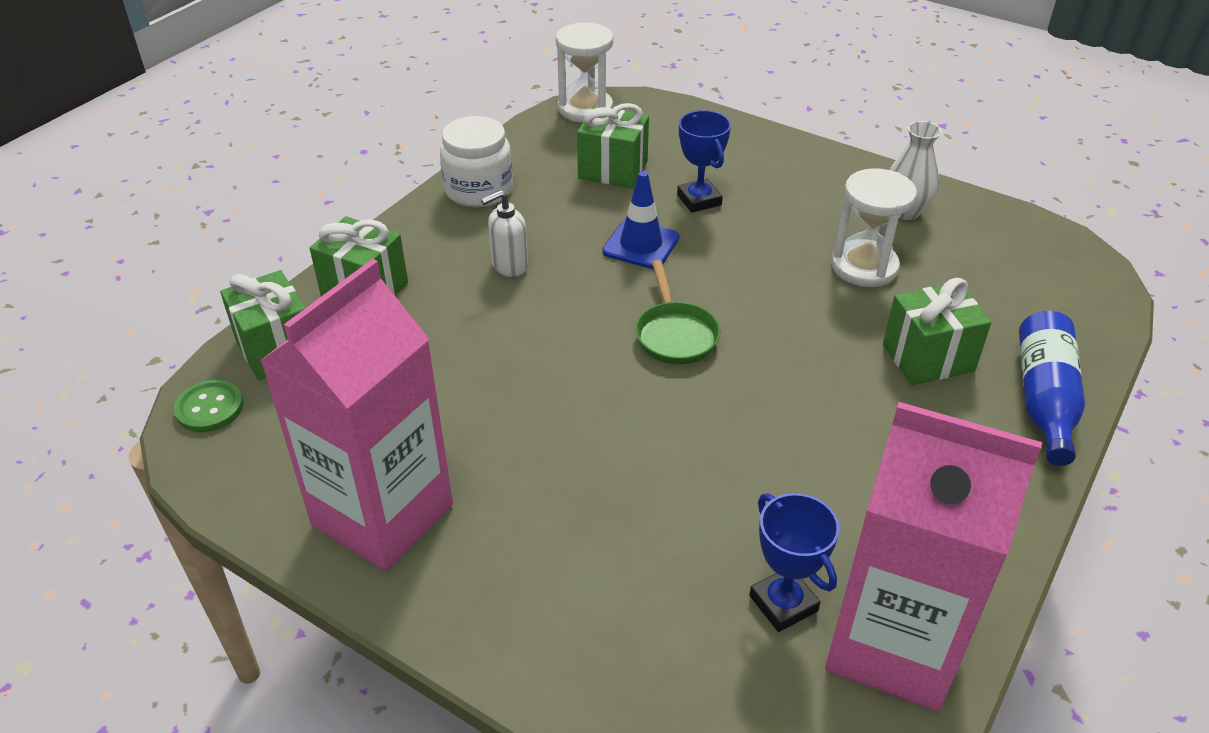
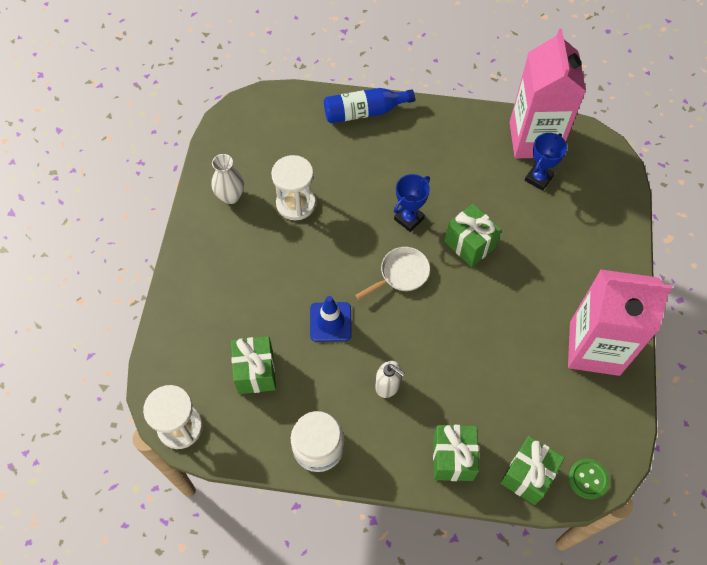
camera: 115 degrees left, 20 degrees up
(675, 334) = (401, 274): green pan -> white pan
(699, 200) = (268, 307): blue trophy -> blue trophy (409, 219)
(928, 358) = (358, 160): green gift -> green gift (469, 244)

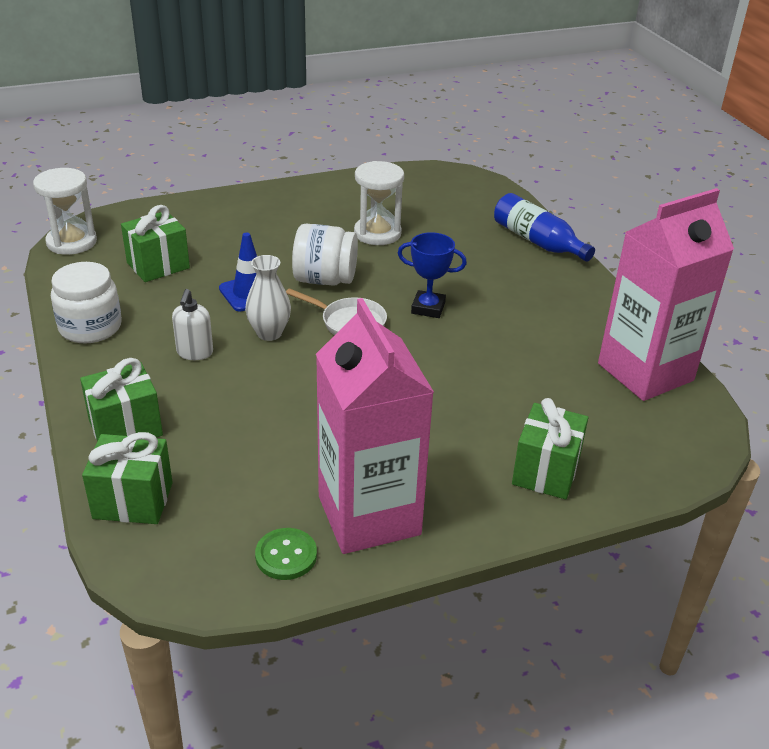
camera: 60 degrees right, 25 degrees down
(230, 196) = (351, 197): white vase -> white vase (269, 333)
(339, 266) = (325, 279): none -> white jar
(469, 244) = (435, 361): green gift -> green gift (545, 471)
(538, 178) = (589, 392): blue trophy -> none
(588, 479) = (156, 563): green button -> green button (286, 555)

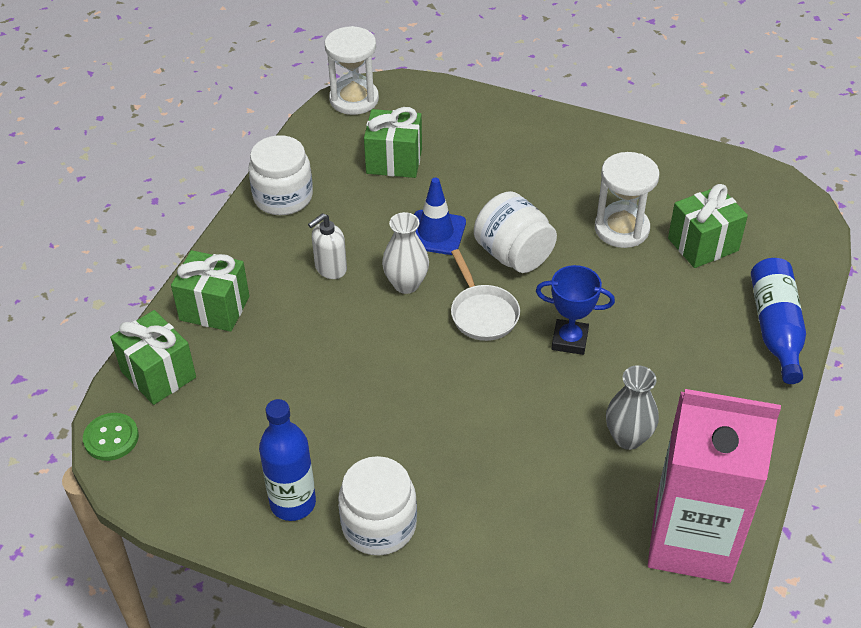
camera: 45 degrees right, 10 degrees up
(286, 555) = (203, 492): green button -> green button (111, 438)
(369, 515) = (293, 503): pink carton -> blue bottle
(428, 308) = (569, 340): blue trophy -> blue trophy turned 45 degrees counterclockwise
(451, 487) = (379, 525): none -> white jar
(536, 340) = (628, 438): none -> grey vase
(545, 471) = (471, 568): green gift -> green gift (703, 244)

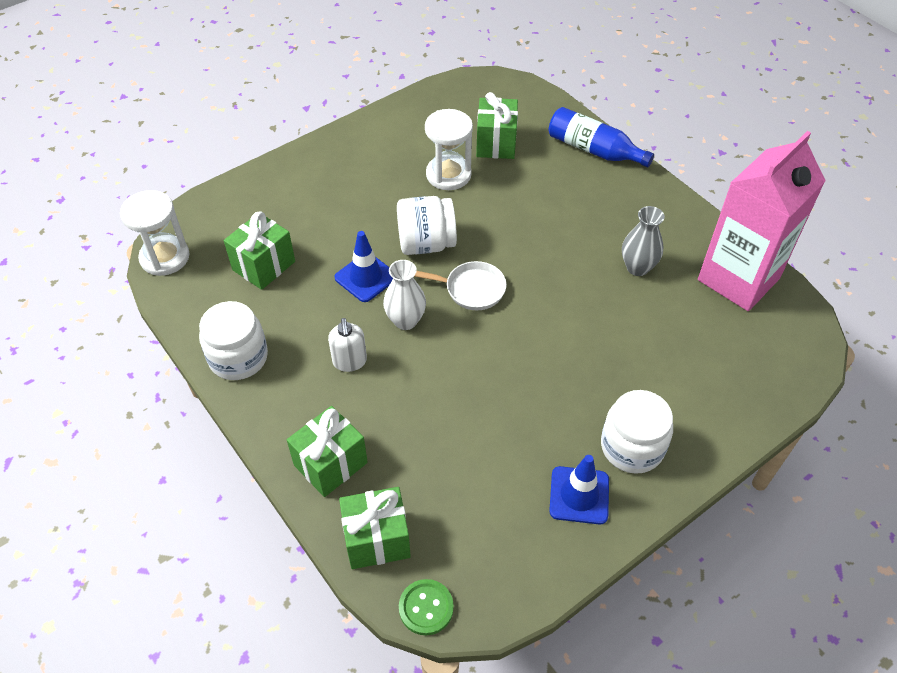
camera: 60 degrees left, 5 degrees up
(293, 503) = (579, 495): blue bottle -> blue traffic cone
(569, 340) = (531, 254): blue trophy -> none

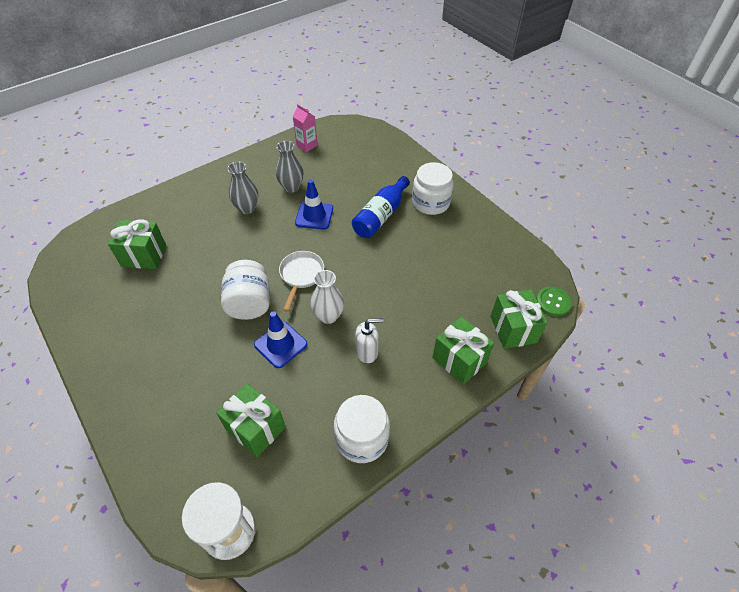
camera: 90 degrees left, 0 degrees up
(448, 174) = (172, 288): white hourglass -> none
(579, 495) = (466, 228): blue traffic cone -> blue traffic cone (314, 216)
(586, 224) = (247, 208): none -> grey vase
(593, 150) = (171, 199): blue bottle -> blue bottle (381, 216)
(738, 279) = (307, 145): pink carton -> pink carton, size x0.41

